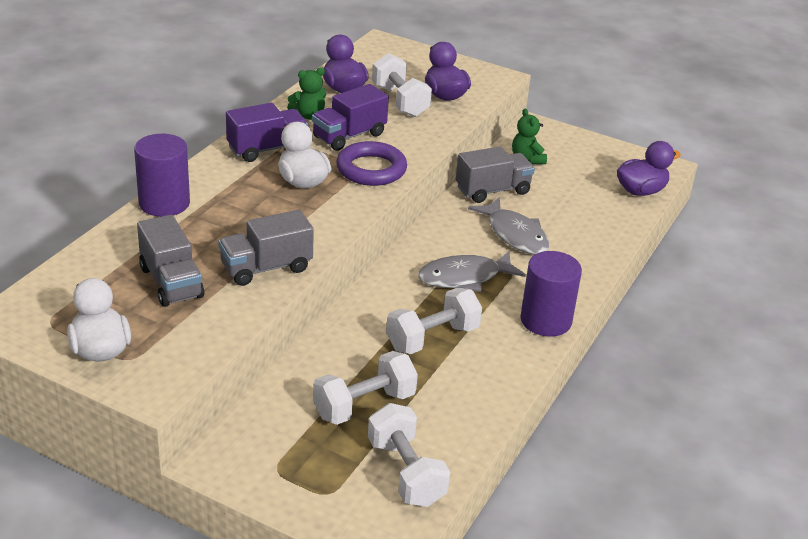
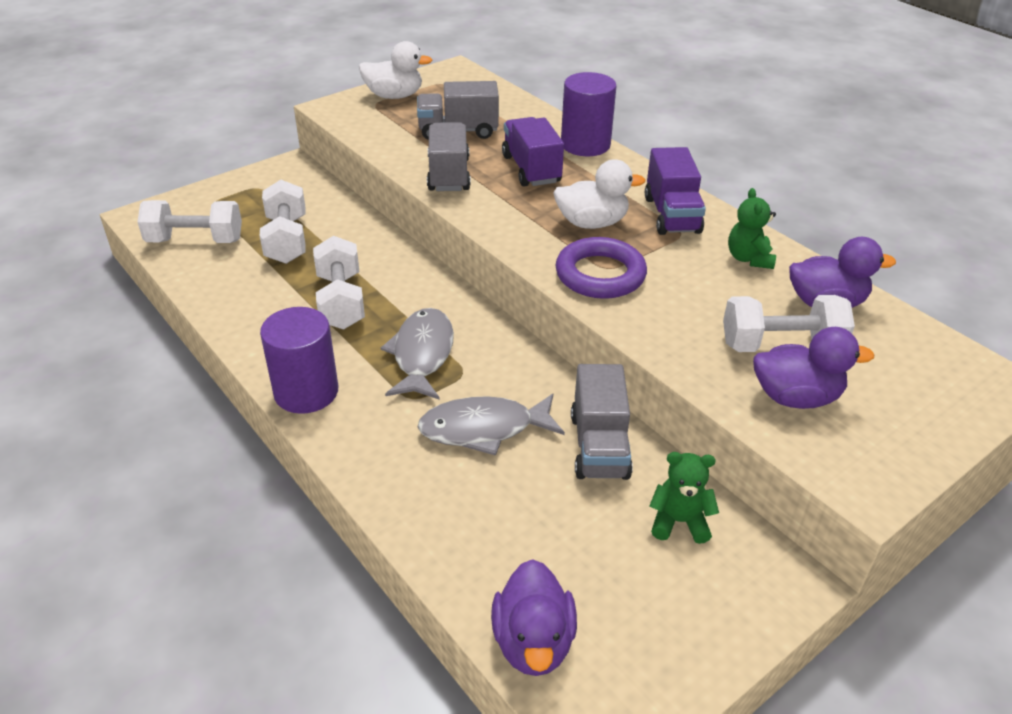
camera: 115 degrees right, 5 degrees up
(349, 136) = (688, 277): purple truck -> purple truck (531, 169)

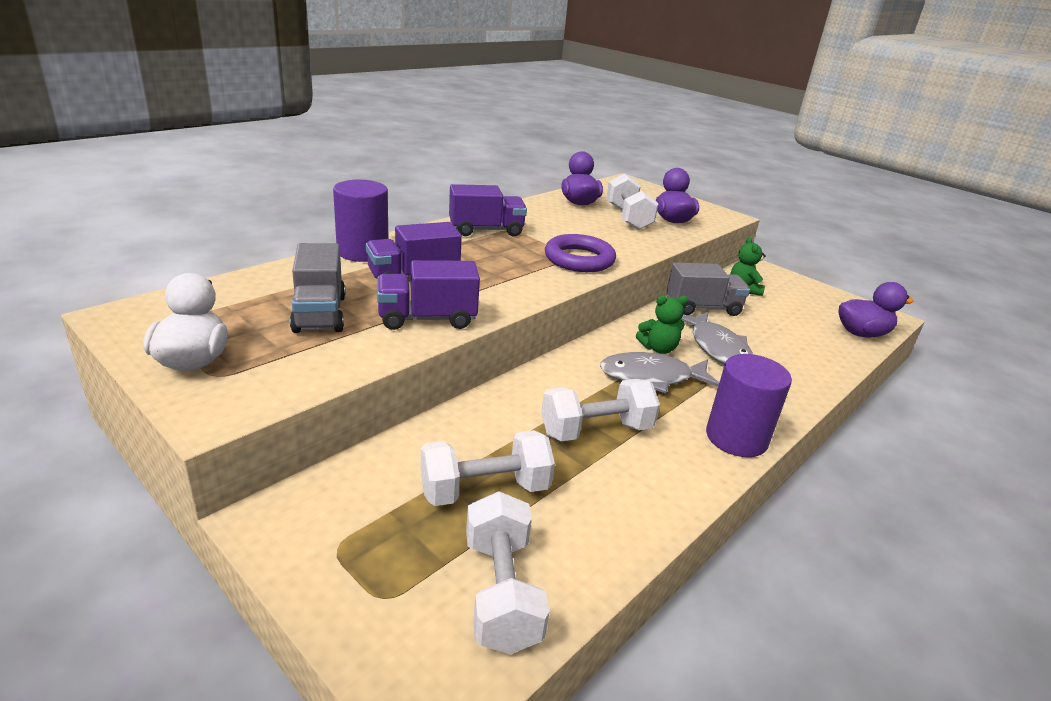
camera: 100 degrees left, 10 degrees down
(448, 175) = (427, 319): grey truck -> purple truck
(592, 223) = (506, 257): white duck -> none
(749, 258) = (537, 214): green teddy bear -> green teddy bear (658, 348)

